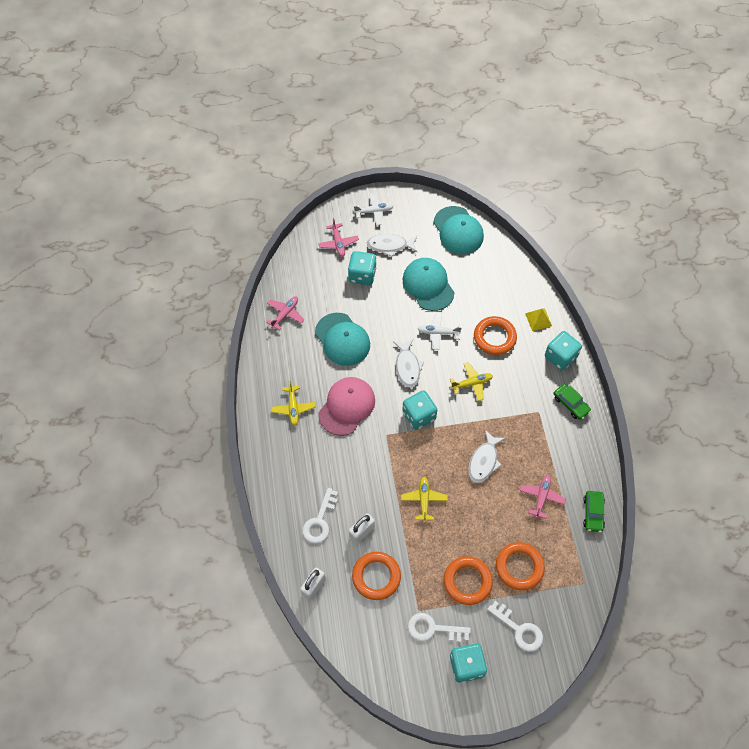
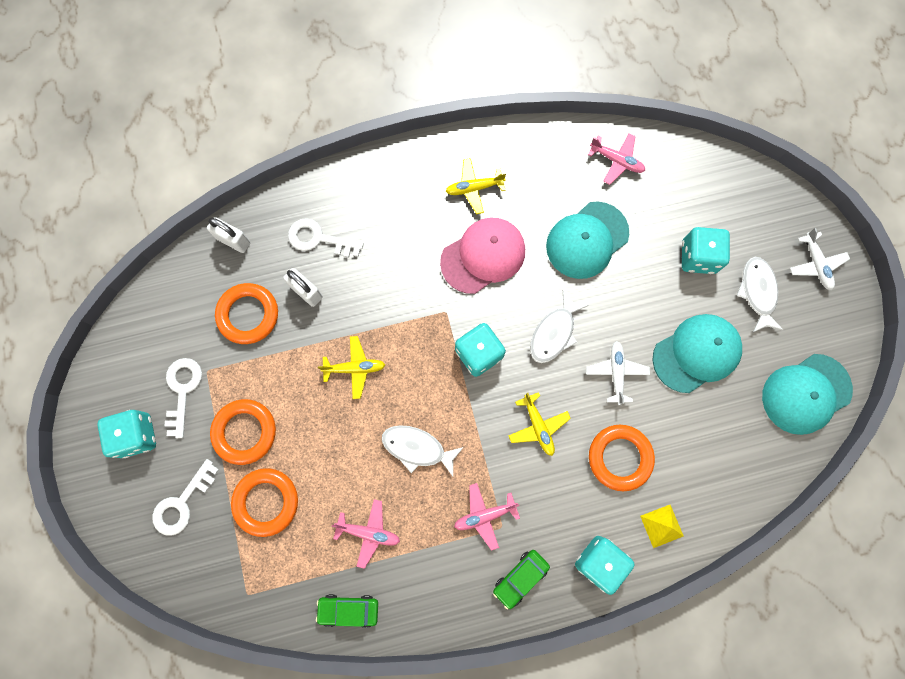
camera: 85 degrees right, 15 degrees up
(338, 243) = (748, 218): pink plane -> pink plane (485, 515)
(347, 406) = (483, 256): pink cap -> pink cap turned 60 degrees counterclockwise
(407, 367) = (554, 333): white fish -> white fish turned 45 degrees counterclockwise

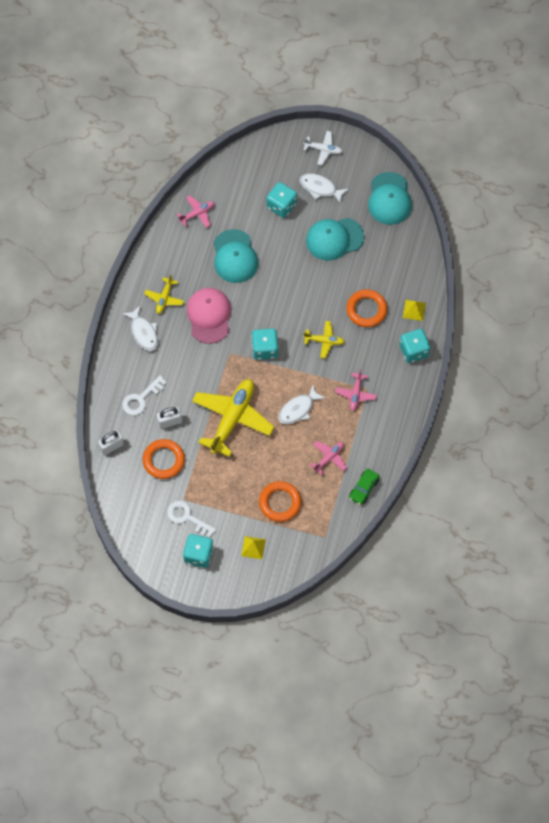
camera: 60 degrees left, 10 degrees down
(182, 503) = (253, 547): white key -> yellow pyramid
(245, 432) = (233, 495): orange ring -> none
(354, 368) = (232, 418): yellow plane -> yellow plane, size x2.08
(520, 577) = (398, 394): green car -> none
(554, 333) = (277, 304): white fish -> white fish (143, 332)
(616, 373) = (320, 285): white plane -> none
(696, 353) = (334, 239): turquoise cap -> turquoise cap turned 105 degrees counterclockwise

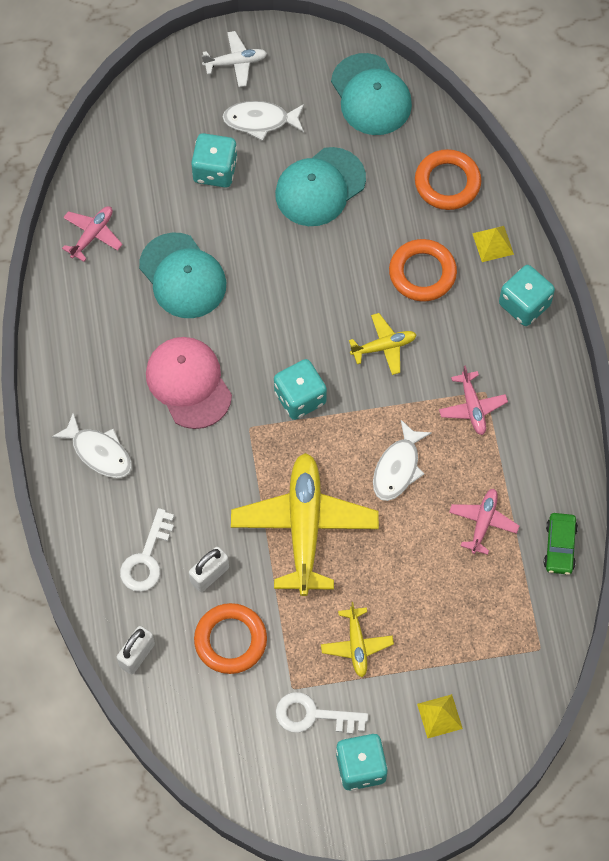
camera: 25 degrees left, 0 degrees up
(164, 298) = (105, 385): yellow plane -> yellow plane (356, 645)
(280, 503) = (444, 626): orange ring -> orange ring (447, 183)

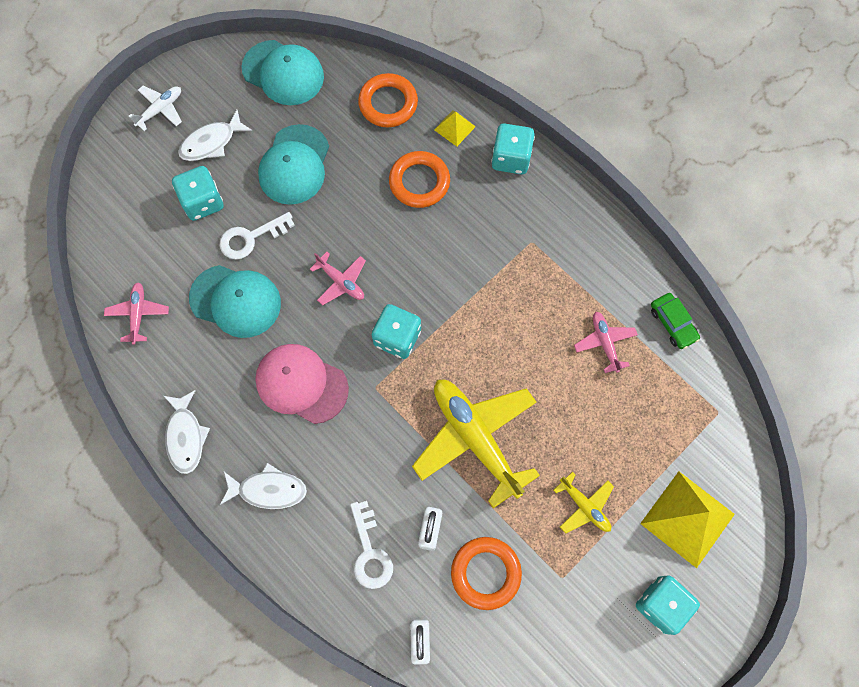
camera: 35 degrees left, 5 degrees up
(313, 715) = (594, 588): white key -> white key (251, 238)
(384, 347) = (432, 256): yellow plane -> none
(398, 468) = (511, 343): white fish -> white fish (186, 436)
(439, 716) = (687, 518): yellow pyramid -> yellow pyramid, size x1.98
(472, 407) = (531, 259): pink plane -> pink plane (341, 282)

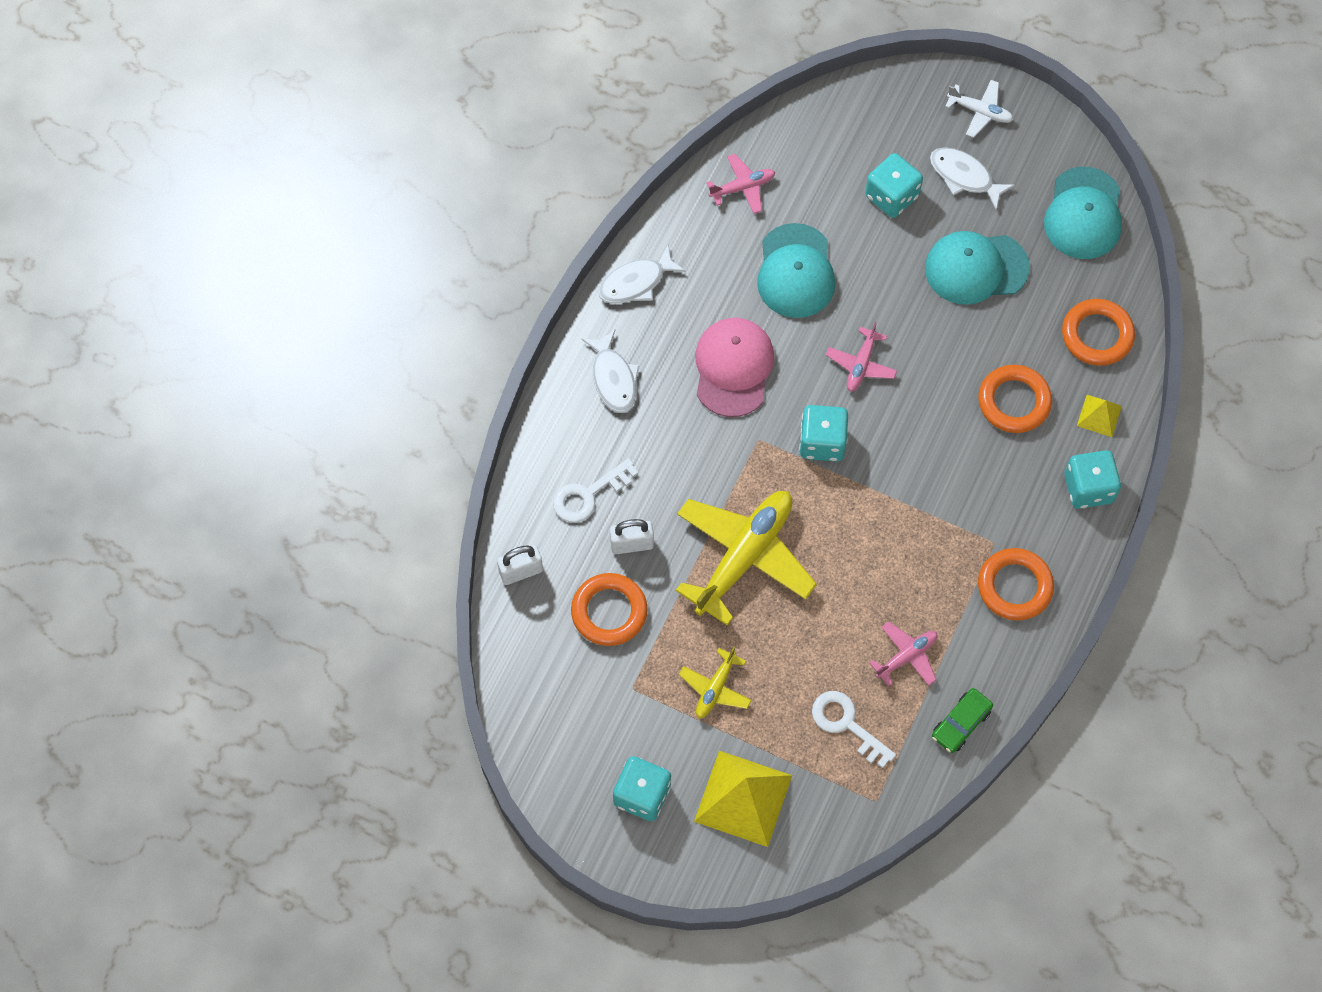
camera: 70 degrees right, 5 degrees down
(251, 238) = (872, 258): white key -> white key (847, 724)
(572, 241) = (1014, 586): none -> orange ring

